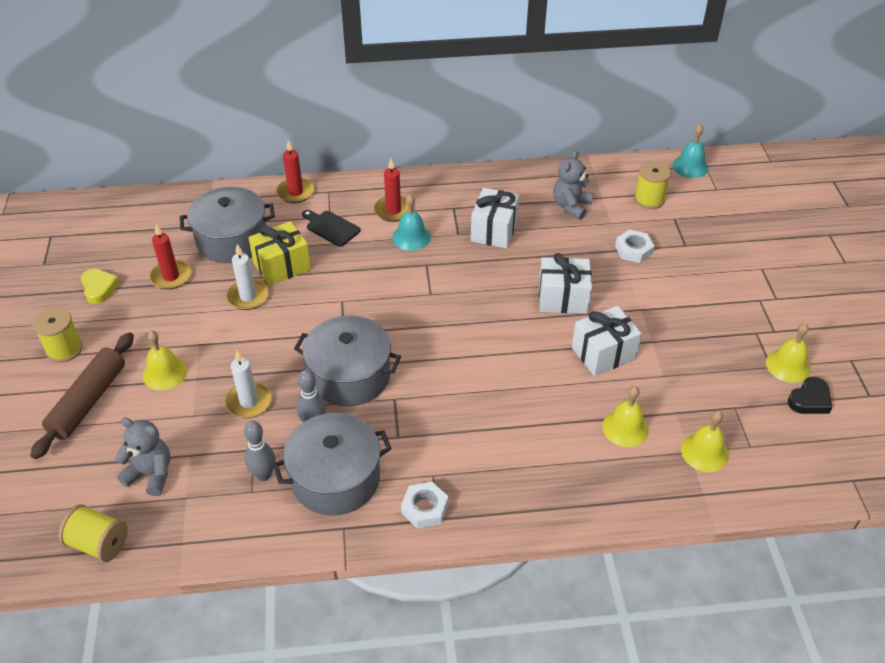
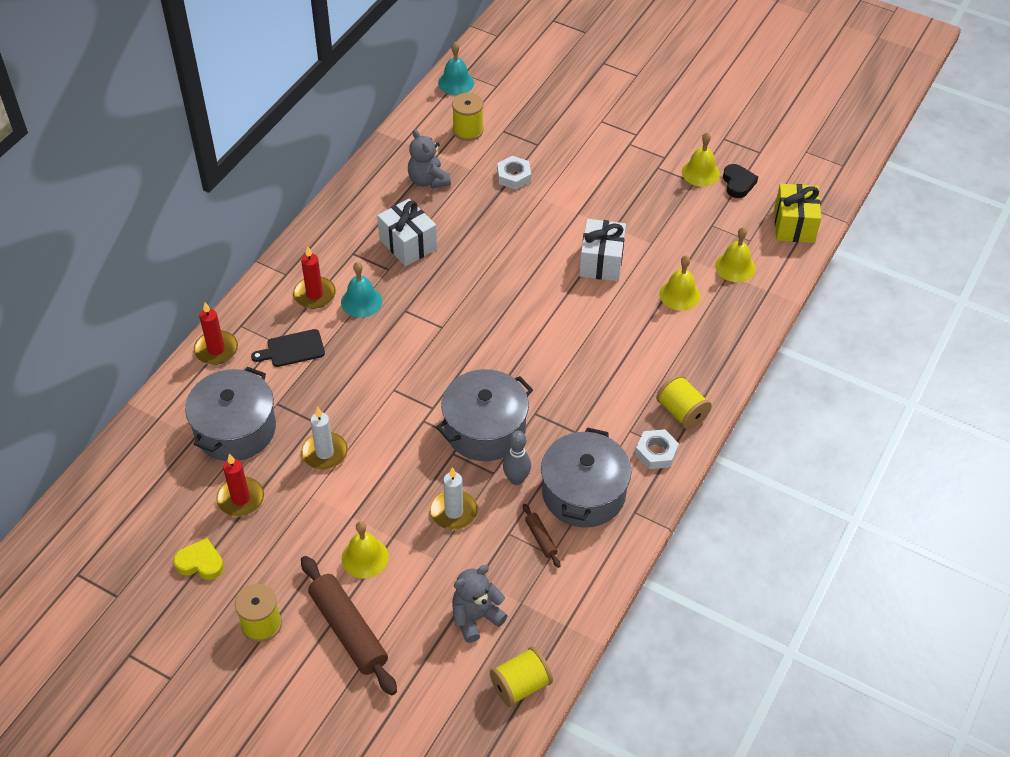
camera: 55 degrees left, 5 degrees up
(263, 475) = (541, 538): grey bowling pin -> brown rolling pin
(282, 266) = (308, 409): yellow gift -> yellow gift (794, 225)
(488, 503) = (681, 412): none -> yellow spool
(563, 298) = (524, 249): white gift -> none

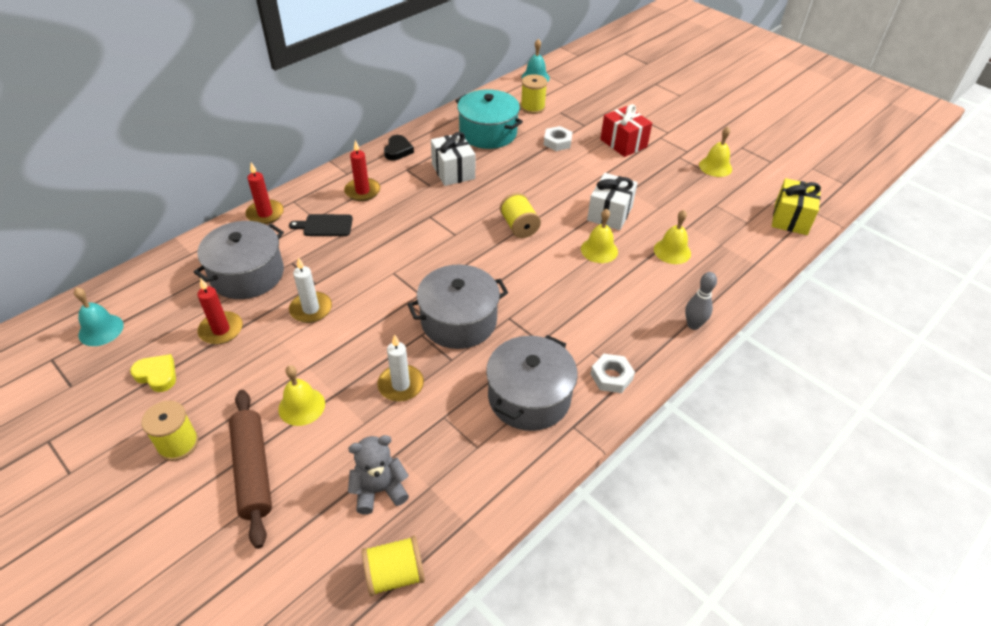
camera: 15 degrees right, 5 degrees down
(361, 301) = (397, 203): turquoise bell -> turquoise bell (101, 330)
(428, 180) = (488, 133): grey teddy bear -> turquoise pot
(516, 479) = (470, 370): grey bowling pin -> grey bowling pin (693, 325)
(541, 538) = (473, 429): brown rolling pin -> none
(589, 161) = (623, 143): none -> red gift
(681, 412) = (646, 347): yellow spool -> yellow spool (519, 226)
(735, 267) = (729, 239): yellow bell -> yellow bell (599, 250)
(738, 183) = (746, 180): black heart -> black heart (398, 150)

